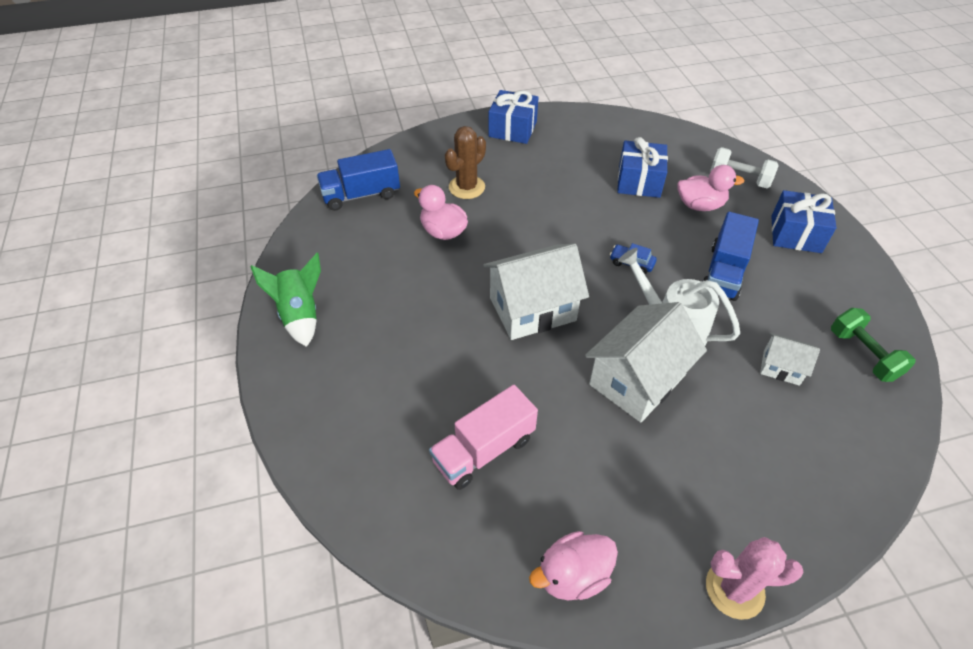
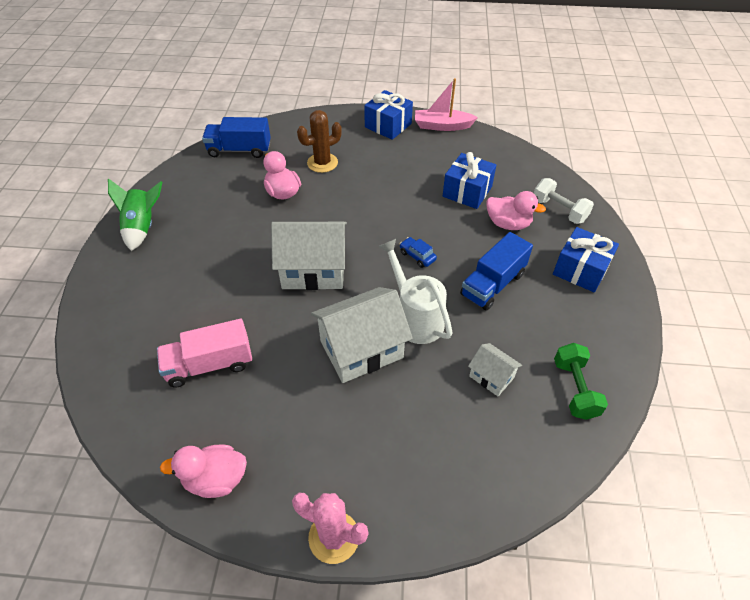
camera: 20 degrees right, 0 degrees up
(570, 117) = (442, 126): none -> pink boat

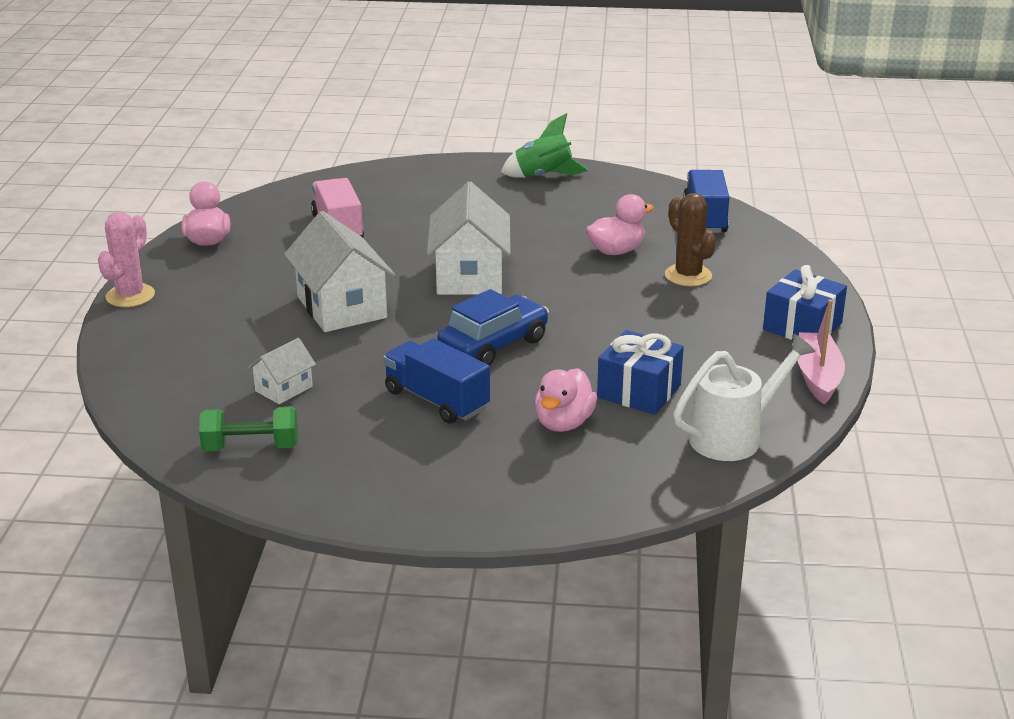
camera: 90 degrees right, 20 degrees down
(415, 317) = (384, 341): white watering can -> white watering can (734, 437)
(417, 256) = (493, 345): blue car -> blue car, size x2.10
(559, 210) = (600, 476): white dumbbell -> none
(580, 270) = (461, 480): blue gift -> none

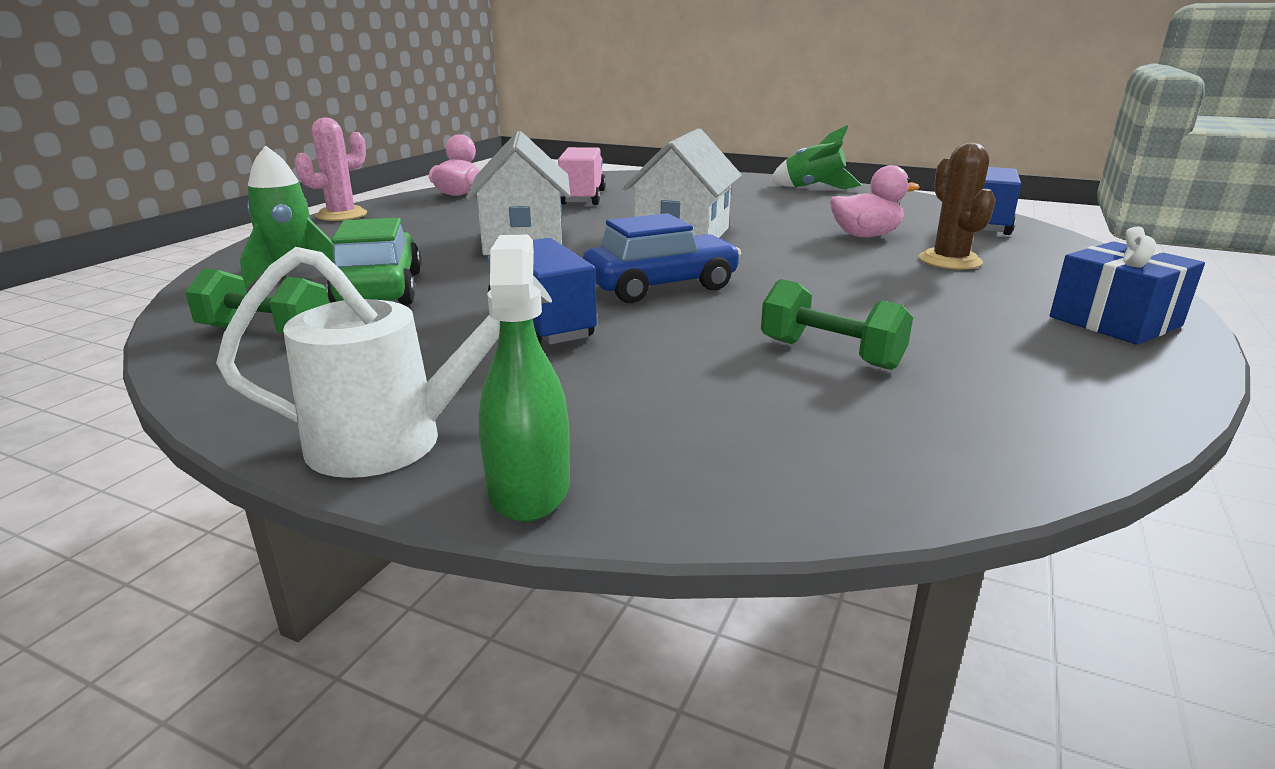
camera: 20 degrees right, 5 degrees down
(188, 383) = (293, 273): none -> green rocket
(284, 389) = (380, 290): white house -> green car
(528, 517) = (529, 488): none -> green spray bottle
(563, 423) = (692, 372): pink duck -> none
(639, 391) = (830, 354): blue gift -> green dumbbell
(734, 437) = (975, 435): white watering can -> white watering can (396, 439)
(818, 377) = (1144, 379): pink boat -> none

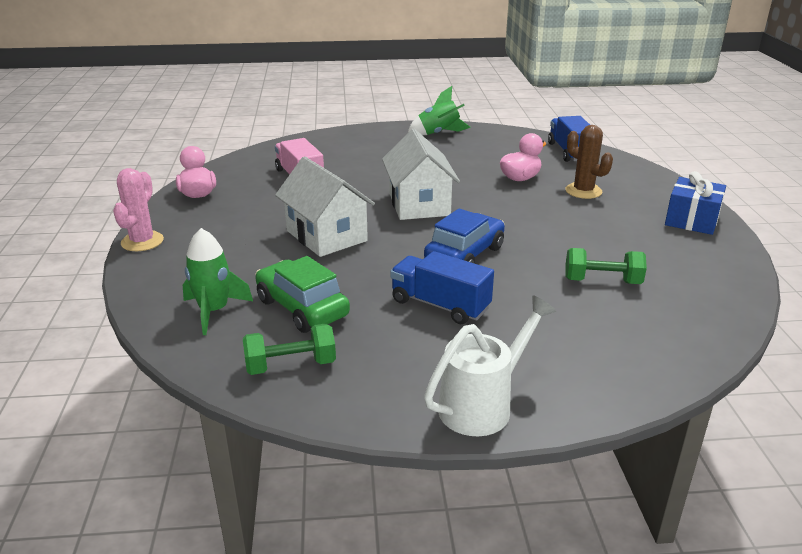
camera: 30 degrees left, 5 degrees up
(529, 488) = (576, 406): green spray bottle -> none

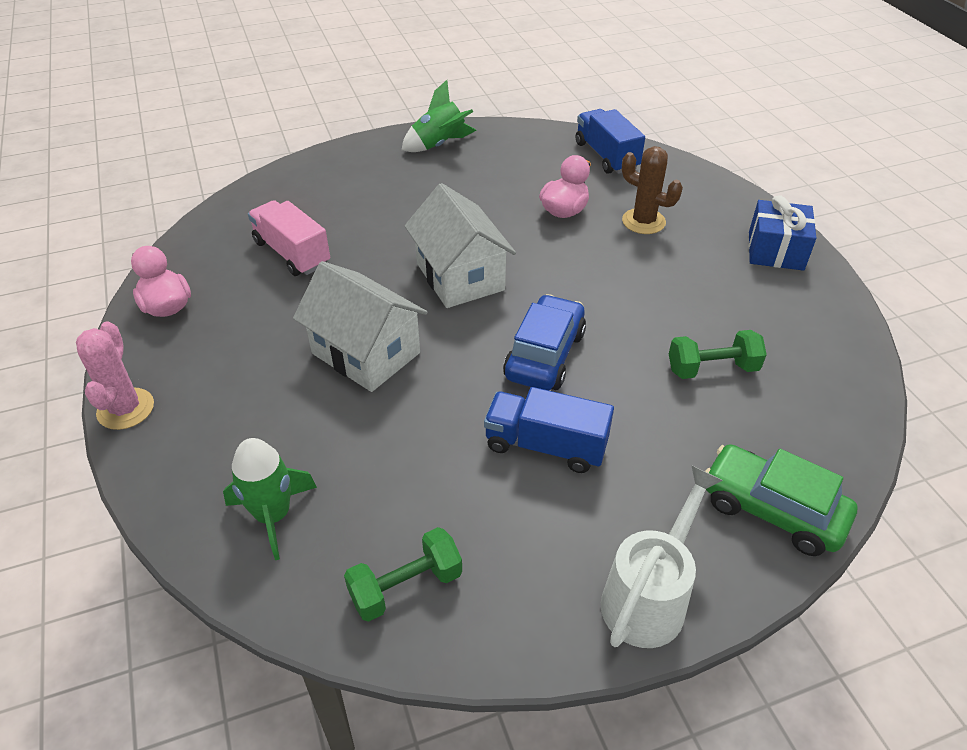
camera: 15 degrees left, 15 degrees up
(302, 308) = (383, 485): green car -> green car (772, 509)

